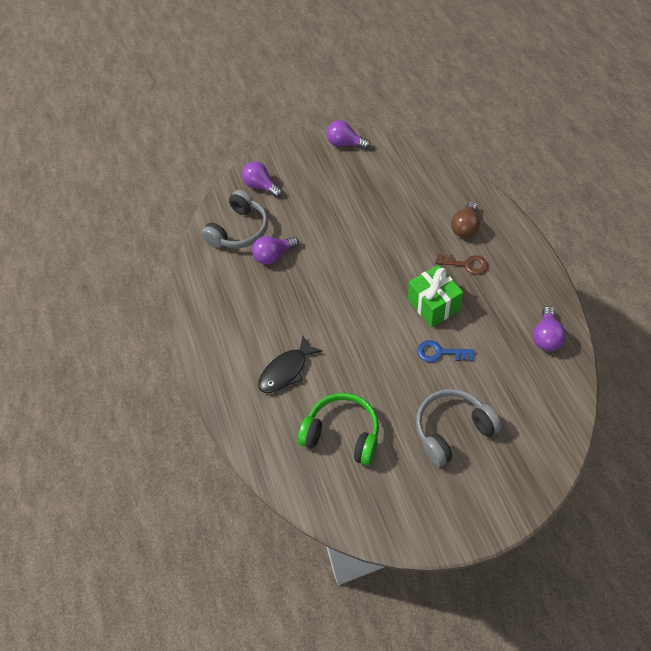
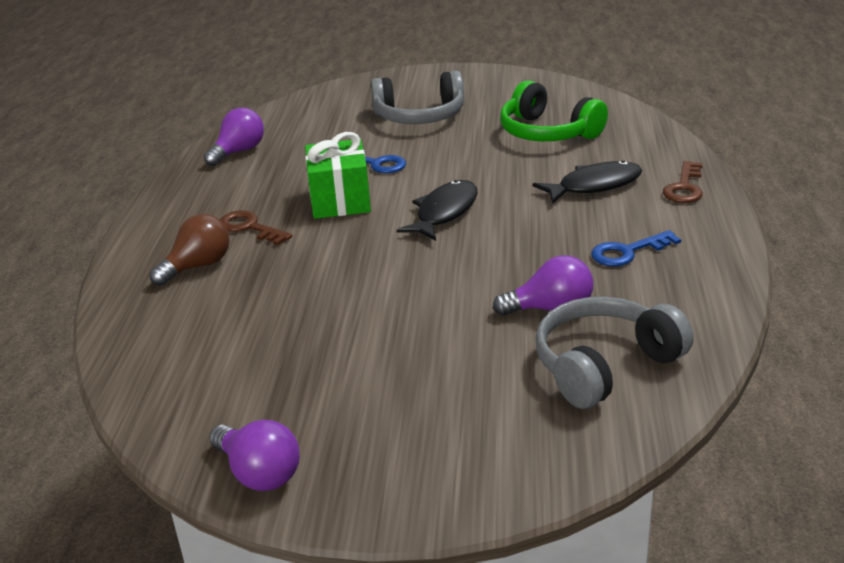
camera: 160 degrees left, 25 degrees down
(230, 387) = (684, 187): none -> brown key
(248, 310) = (628, 252): none -> blue key
(261, 186) = (518, 438): purple light bulb -> none
(364, 313) = (444, 212): none -> black fish

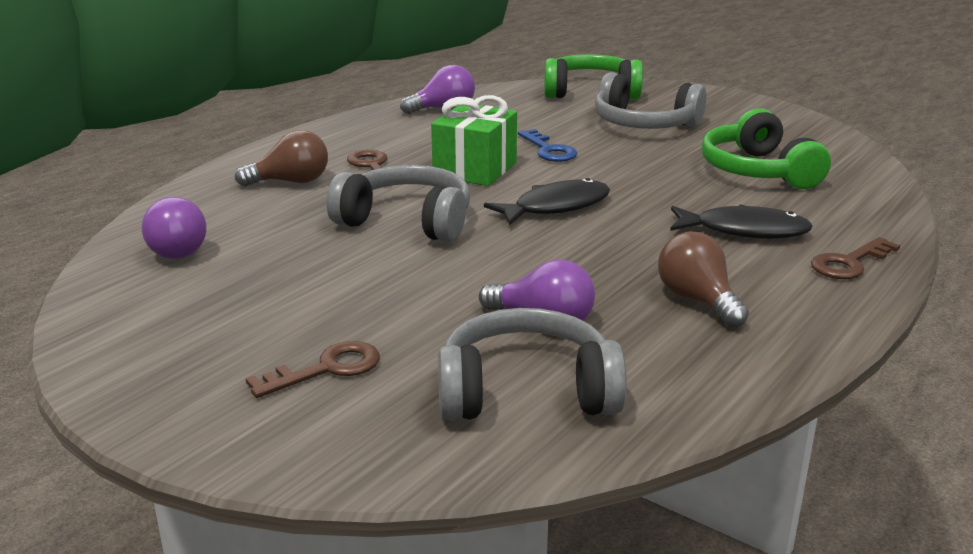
camera: 30 degrees right, 5 degrees down
(259, 473) = (111, 350): purple light bulb -> purple light bulb (178, 249)
(342, 98) = (591, 92): none -> green headphones
(347, 266) = (407, 221): none -> grey headphones
(450, 411) = (326, 369): none -> brown key
(628, 252) = (697, 300): blue key -> brown light bulb

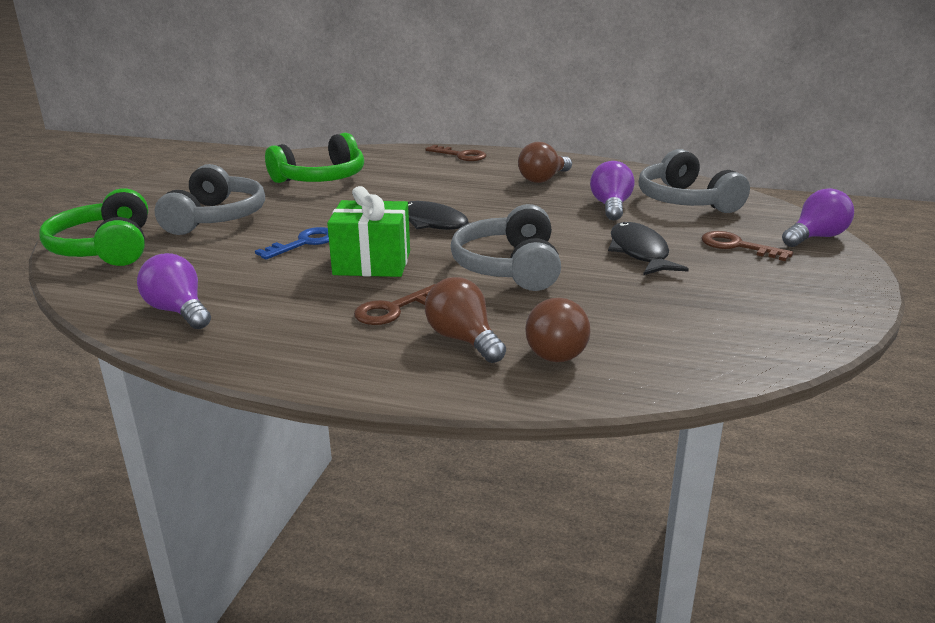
camera: 110 degrees left, 0 degrees up
(178, 249) = (662, 346): purple light bulb -> purple light bulb (816, 237)
(232, 209) = (555, 350): none -> brown light bulb
(744, 231) = (434, 176): black fish -> black fish (639, 252)

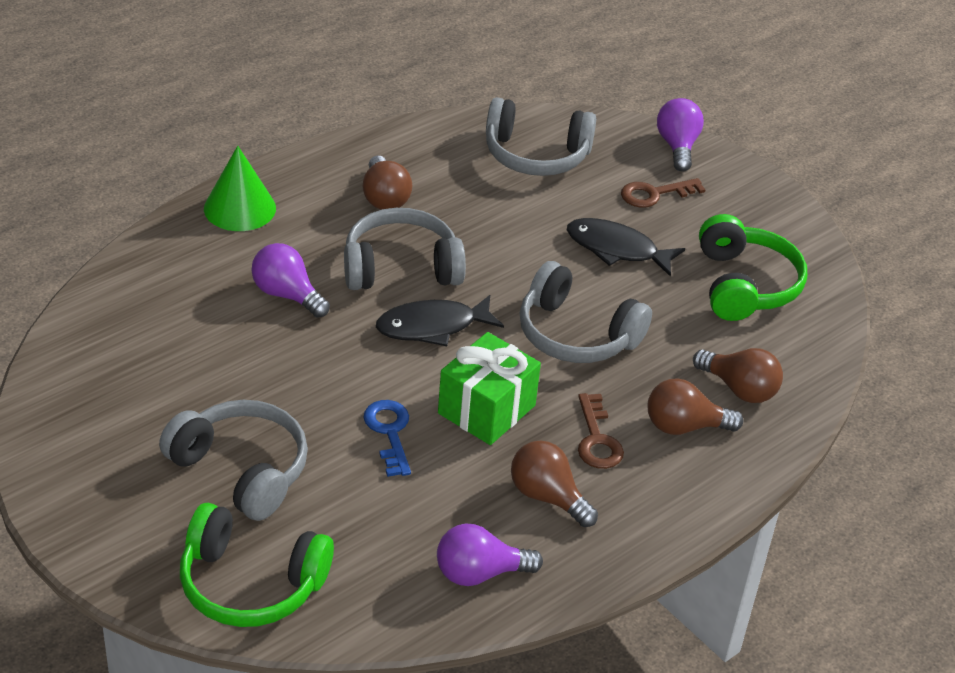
camera: 60 degrees left, 15 degrees up
(297, 311) = (547, 497): none -> brown light bulb
(321, 178) = (196, 342): green headphones -> green headphones (745, 285)
(461, 155) = (240, 208): brown key -> green cone
(482, 201) = (401, 267): none -> grey headphones
(611, 207) = (503, 202): purple light bulb -> purple light bulb (287, 295)

